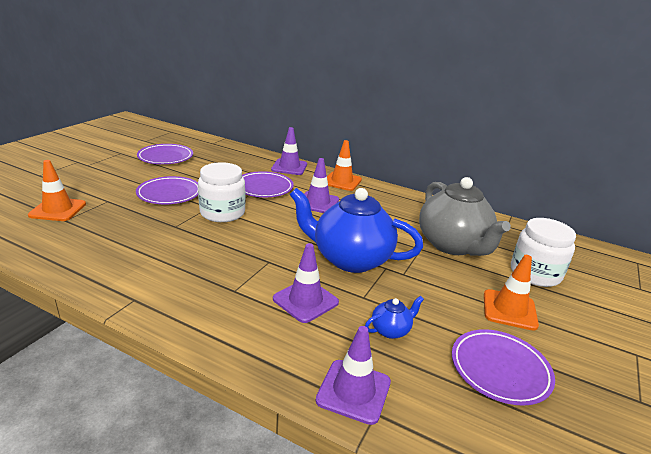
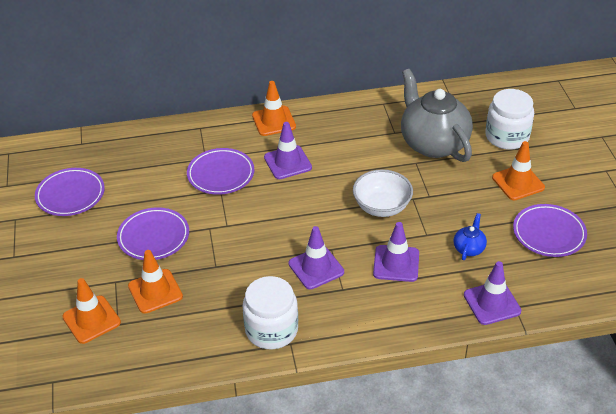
camera: 35 degrees left, 15 degrees up
(117, 217) = (155, 291): none -> orange traffic cone
(222, 213) = (230, 226): white jar -> white jar (271, 330)
(289, 167) = (205, 131): purple traffic cone -> purple traffic cone (316, 268)
(350, 259) = (381, 207): blue teapot -> white bowl
(453, 245) = (433, 143): grey teapot -> grey teapot turned 150 degrees counterclockwise

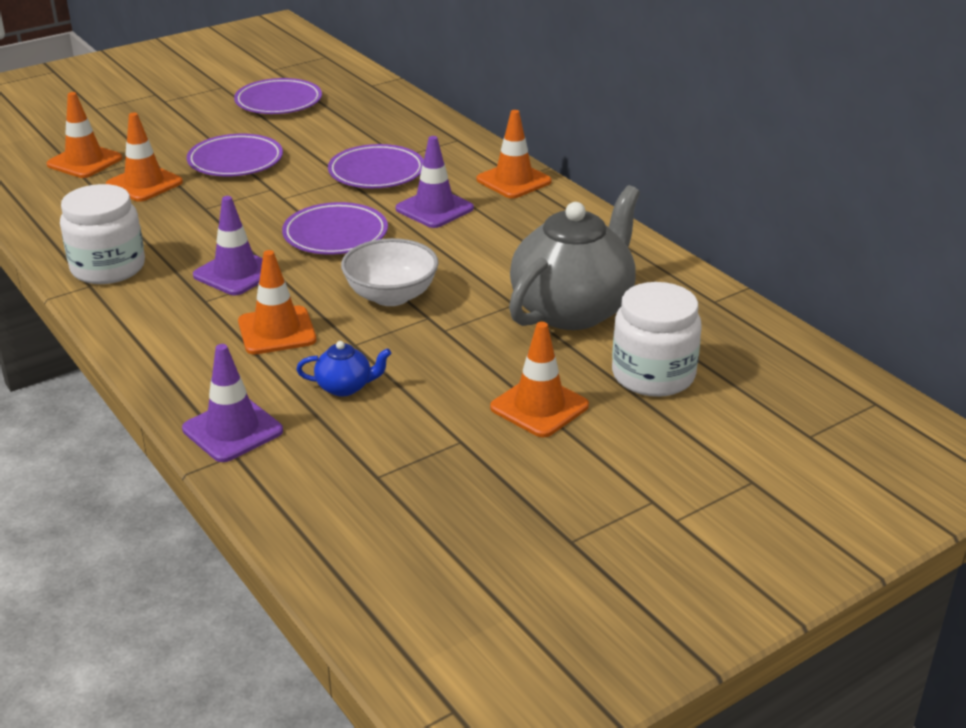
camera: 65 degrees right, 10 degrees down
(396, 263) = (277, 331): purple traffic cone -> orange traffic cone
(549, 233) = (429, 460): purple plate -> purple plate (335, 235)

